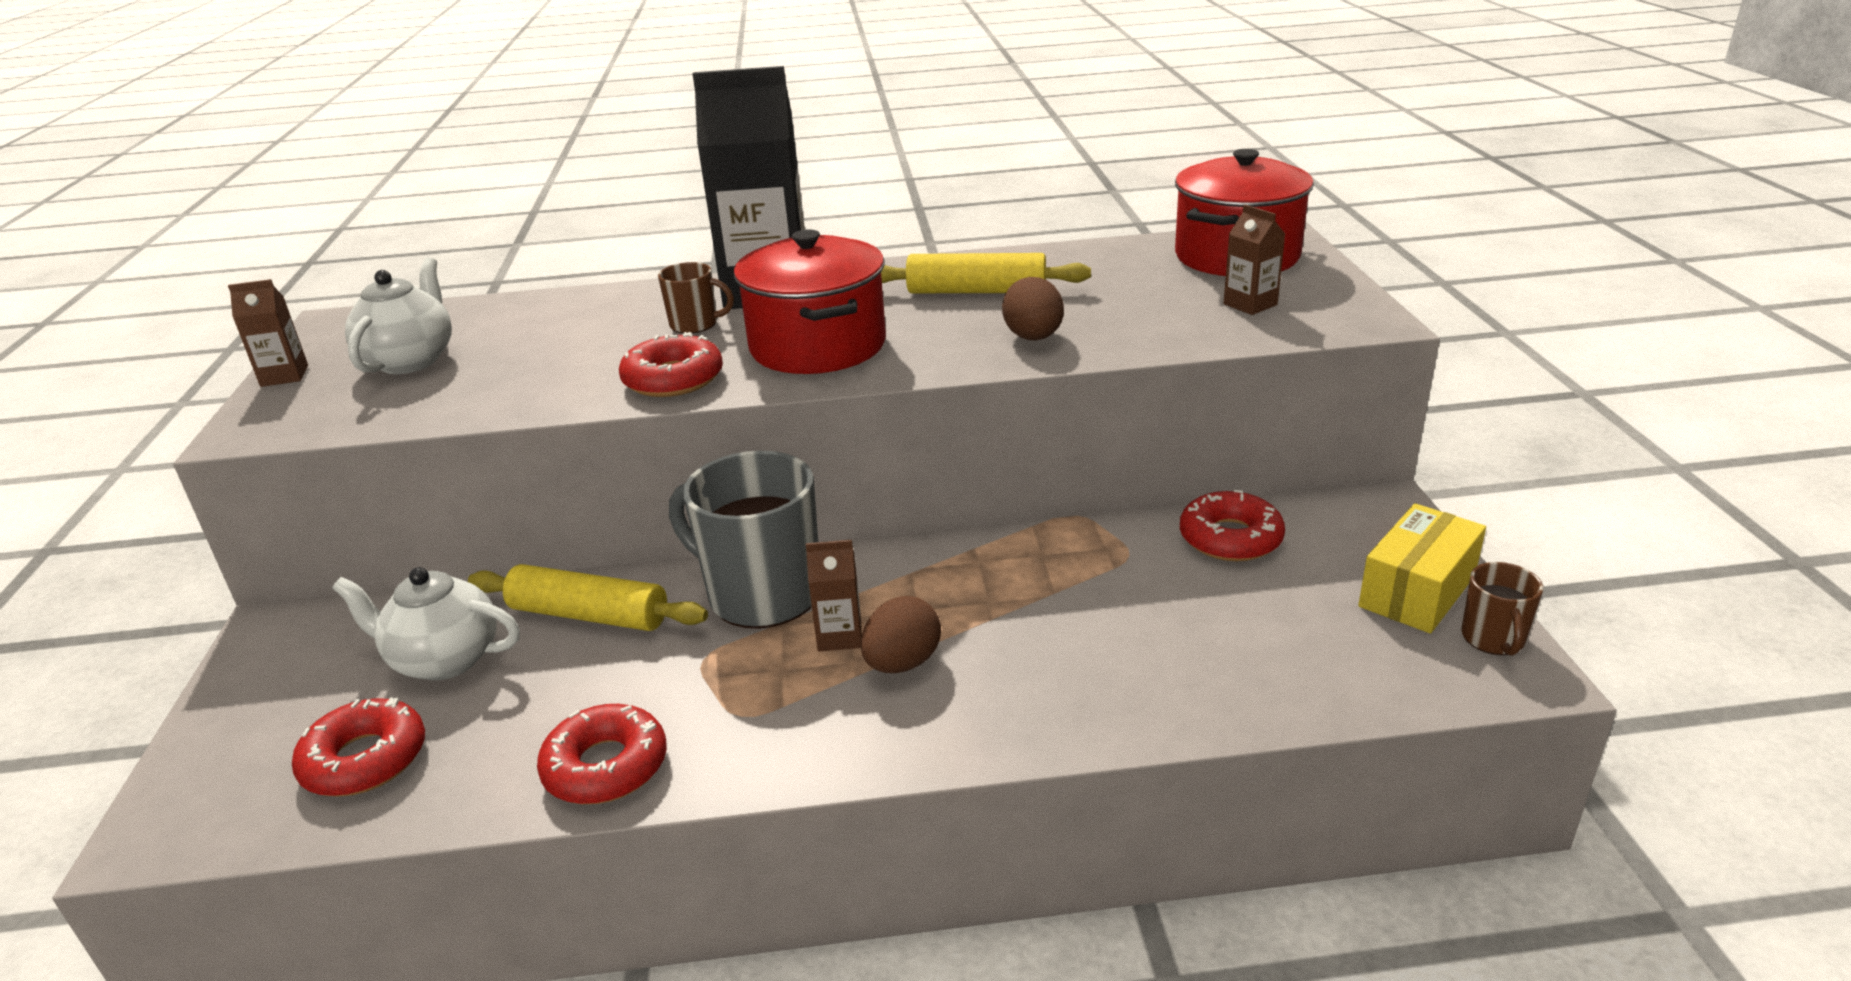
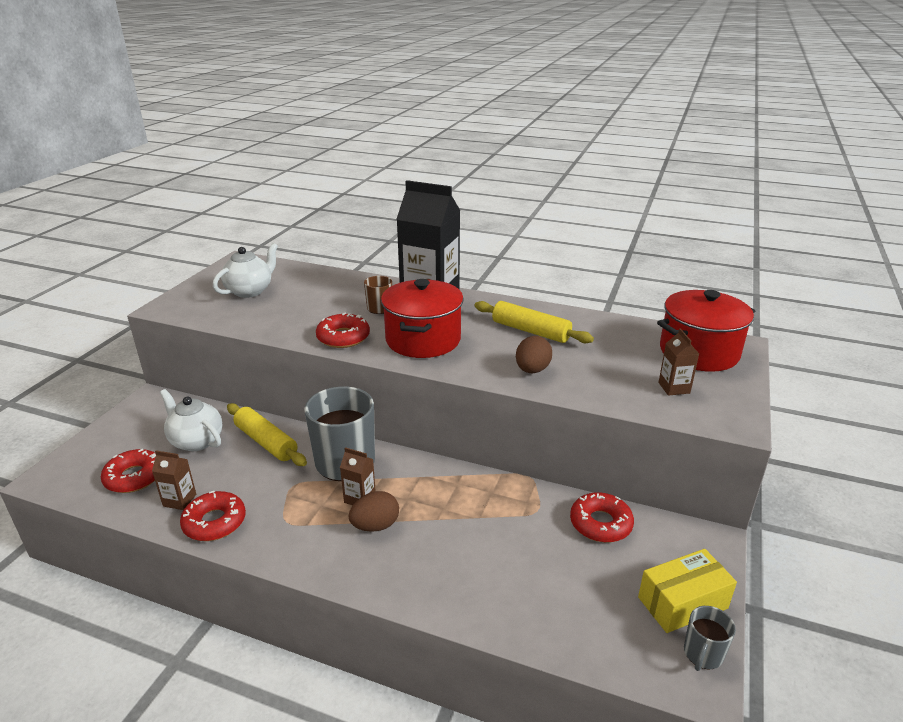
camera: 25 degrees right, 0 degrees up
(284, 376) = (199, 283): brown carton -> brown carton (179, 500)
(1493, 639) = (702, 654): brown mug -> grey mug

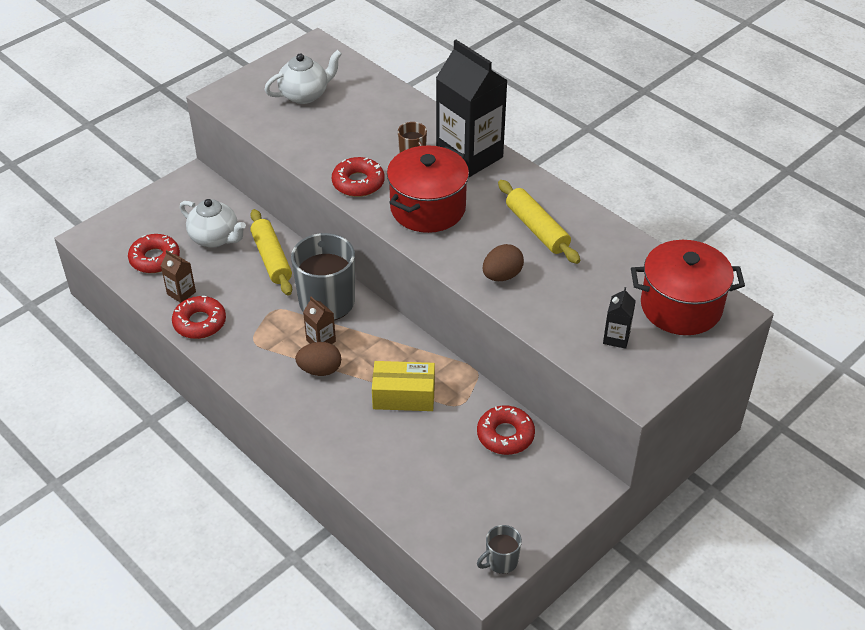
camera: 25 degrees right, 15 degrees up
(196, 441) = (215, 238): white teapot -> white teapot turned 150 degrees clockwise
(674, 388) = (616, 338): brown carton -> black carton
(682, 603) = (518, 521): yellow box -> yellow box (404, 396)

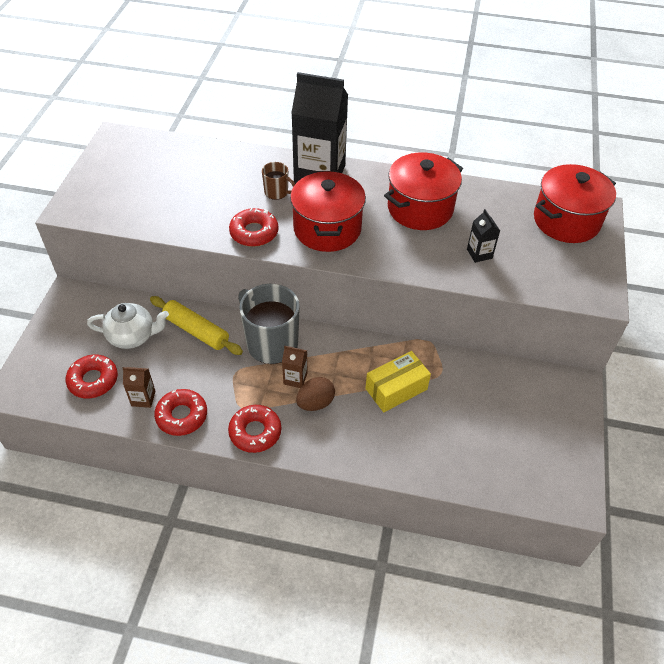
camera: 35 degrees left, 5 degrees up
(305, 95) = (143, 179): white teapot -> none
(501, 561) = (577, 478): grey mug -> none
(502, 276) = (430, 256): brown egg -> none
(505, 435) = (492, 379): red donut -> red donut (255, 432)
(537, 229) = (420, 208): yellow rolling pin -> red pot
(616, 338) = (550, 264): black carton -> black carton (479, 254)

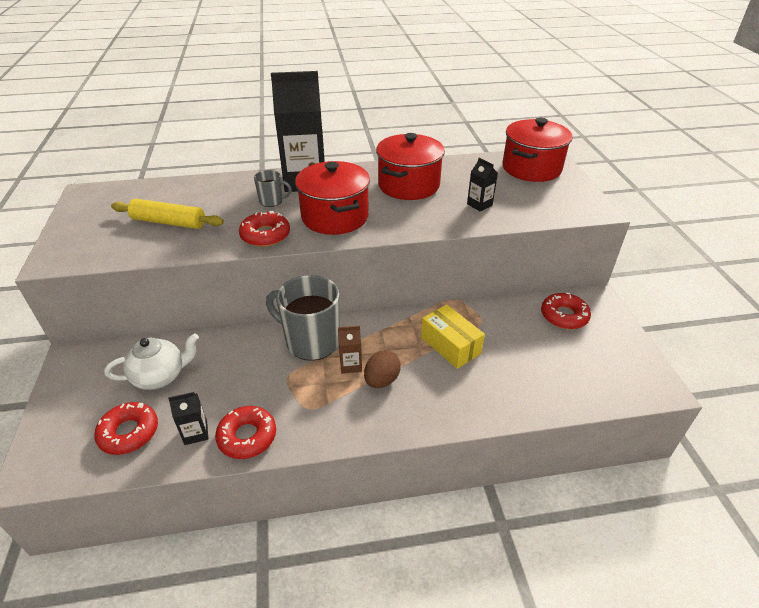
camera: 20 degrees left, 10 degrees down
(143, 398) = (196, 433): brown carton -> black carton
(196, 331) = (229, 352): yellow rolling pin -> yellow rolling pin (169, 222)
(255, 432) = (334, 427): red donut -> red donut (564, 316)
(277, 192) = (272, 201): brown mug -> grey mug
(396, 389) = (450, 345): yellow box -> yellow box turned 75 degrees counterclockwise

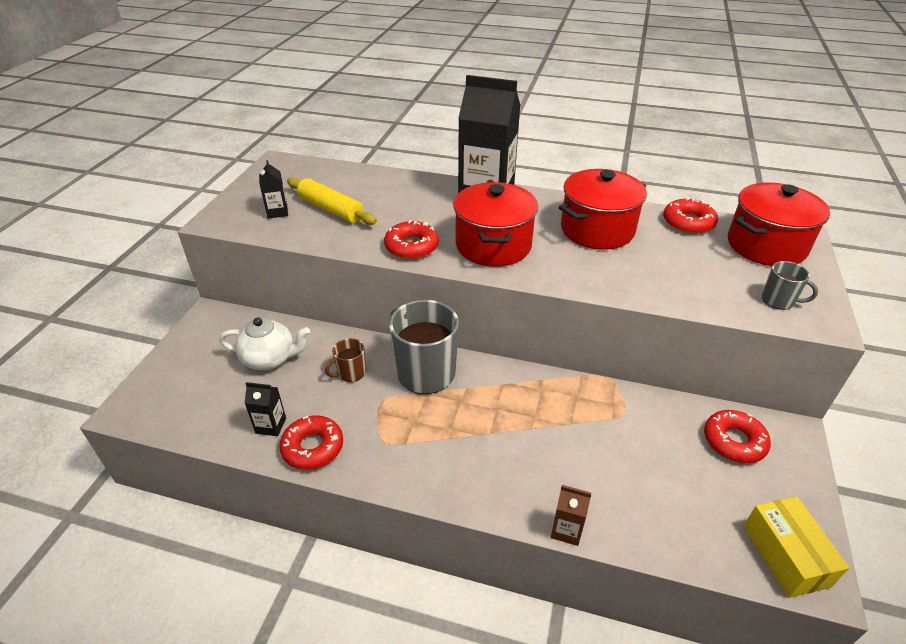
camera: 25 degrees right, 0 degrees up
(129, 432) = (217, 403): red donut -> red donut (688, 222)
(246, 363) = (351, 373): none -> brown mug
(272, 201) = (439, 212): grey mug -> grey mug (778, 301)
(350, 365) = (450, 411): brown carton -> brown carton (566, 530)
(381, 380) = (473, 440): brown egg -> none
(450, 345) = (571, 428): yellow box -> yellow box (785, 555)
(479, 204) = (669, 274): black carton -> black carton (277, 212)

